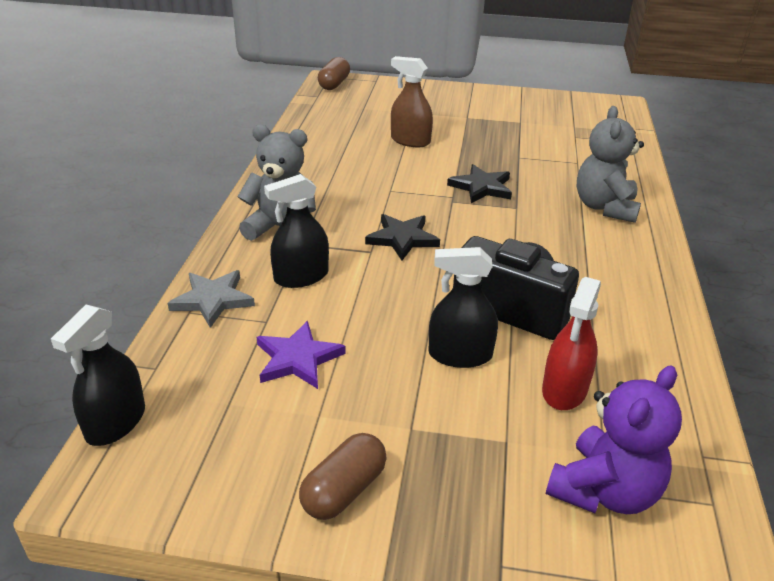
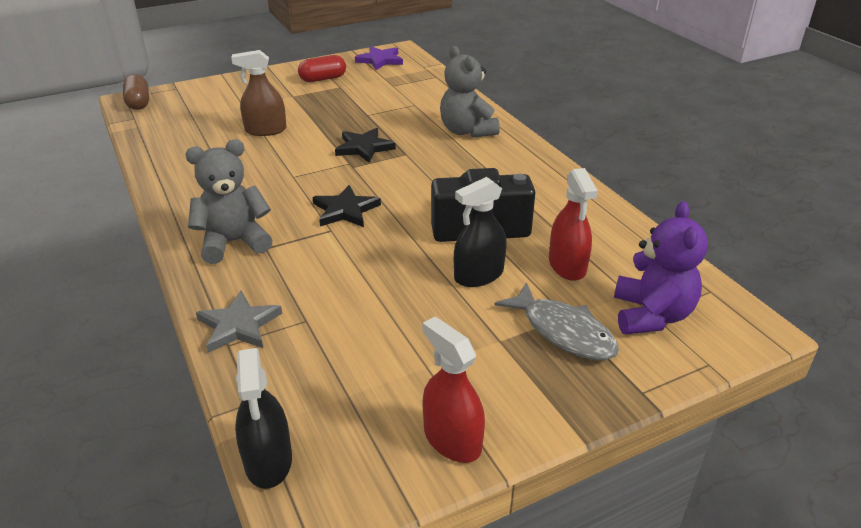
camera: 35 degrees left, 0 degrees up
(267, 494) = (452, 439): none -> red spray bottle
(297, 359) = (364, 335): purple star -> purple star (380, 60)
(301, 277) = (296, 273): black spray bottle -> none
(344, 490) = (501, 405): brown capsule -> none
(485, 455) = (563, 332): none -> grey fish
(512, 110) = (323, 79): none -> red capsule

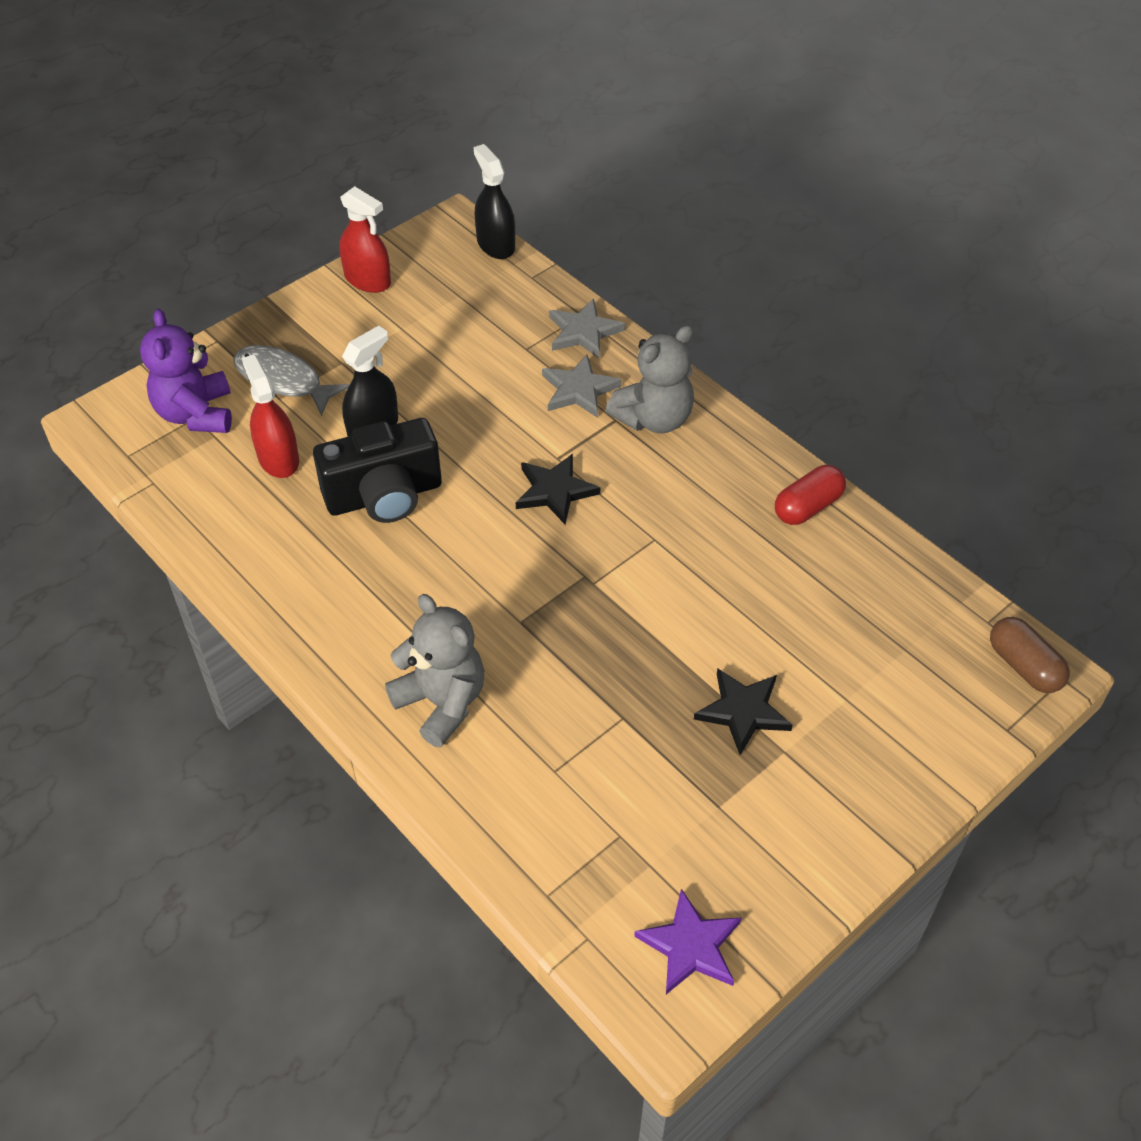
camera: 165 degrees right, 15 degrees up
(265, 130) = (760, 634): brown spray bottle -> none
(280, 274) = (579, 390): none -> grey star
(323, 79) = (765, 828): red capsule -> red capsule (807, 507)
(364, 148) = (587, 622): black star -> black star (743, 711)

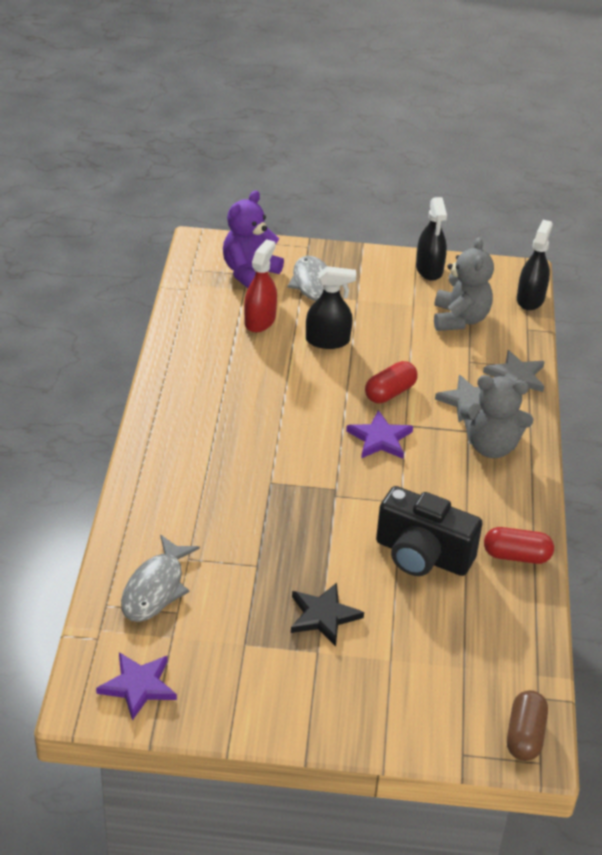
camera: 45 degrees right, 10 degrees down
(367, 280) = (429, 269): red spray bottle -> black spray bottle
(384, 496) = (287, 375): black camera -> black camera (422, 555)
(442, 702) = (179, 485): grey teddy bear -> grey teddy bear (459, 319)
(501, 436) = (390, 392): none -> red capsule
(555, 491) = (380, 439): black star -> purple star
(568, 831) = (155, 588): none -> grey fish

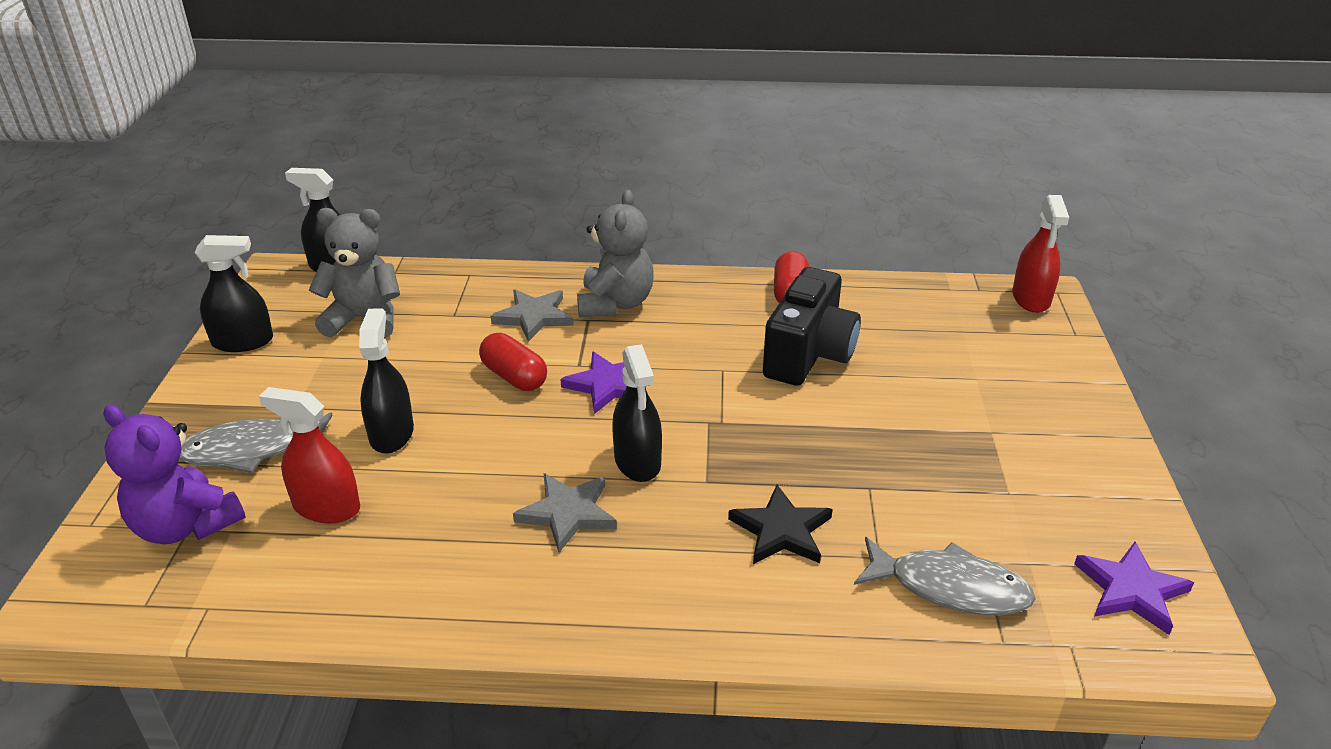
camera: 90 degrees left, 5 degrees down
(293, 450) = (637, 461): none -> black spray bottle
(323, 616) = (933, 428): black star -> black star (781, 530)
(516, 376) = (486, 283): grey star -> grey star (567, 513)
(525, 736) = (1031, 298): brown capsule -> red spray bottle

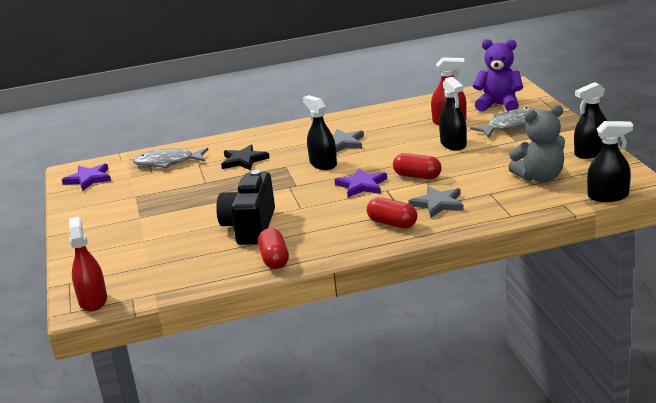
camera: 165 degrees right, 10 degrees down
(615, 304) = (392, 223): grey teddy bear -> red capsule

